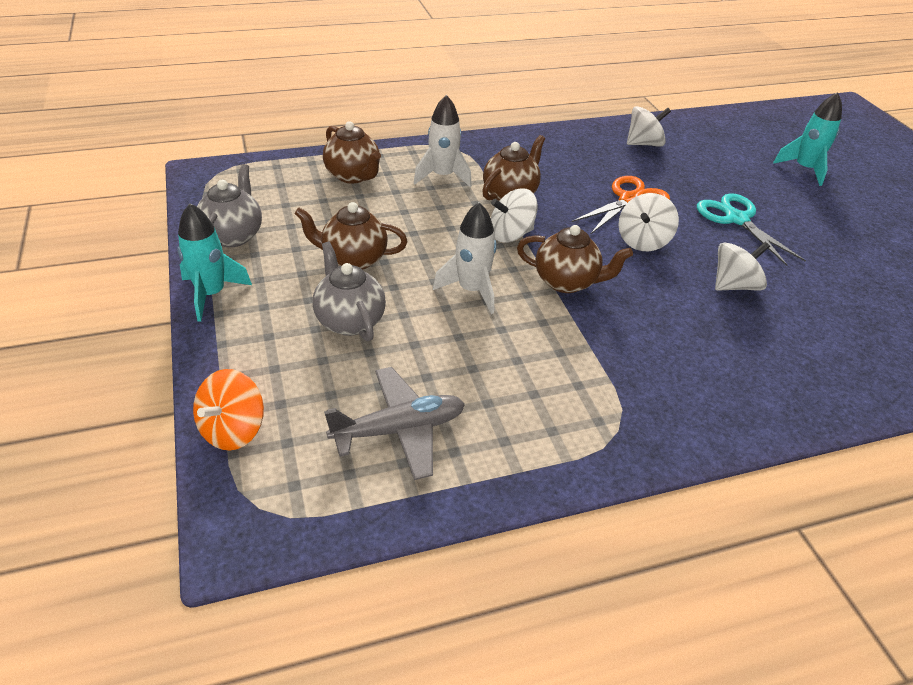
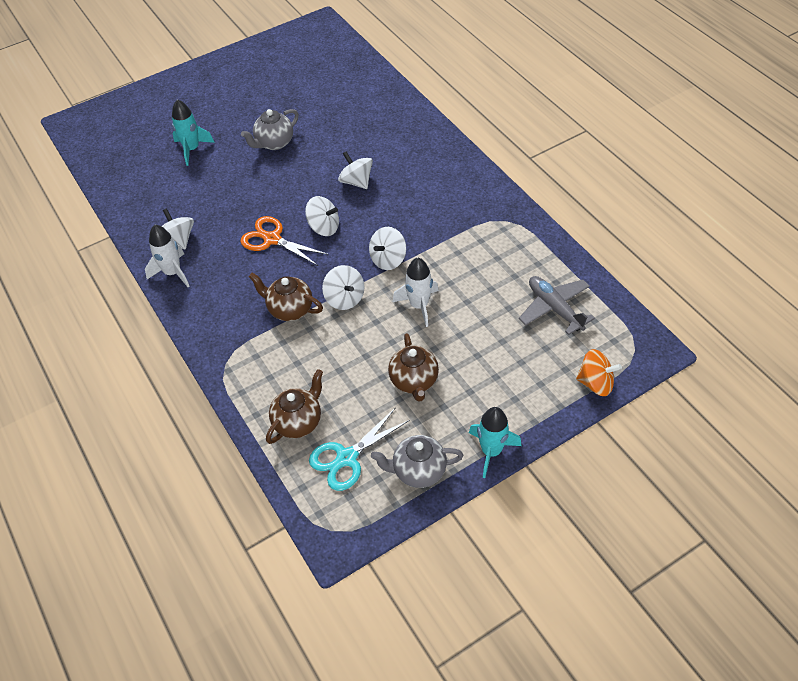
camera: 100 degrees left, 10 degrees up
(349, 321) = (479, 360): grey teapot -> grey teapot (274, 143)
(442, 176) = (277, 359): white rocket -> white rocket (173, 273)
(566, 282) = (388, 259): brown teapot -> white spinning top
(736, 219) = (277, 183): turquoise scissors -> turquoise scissors (347, 458)

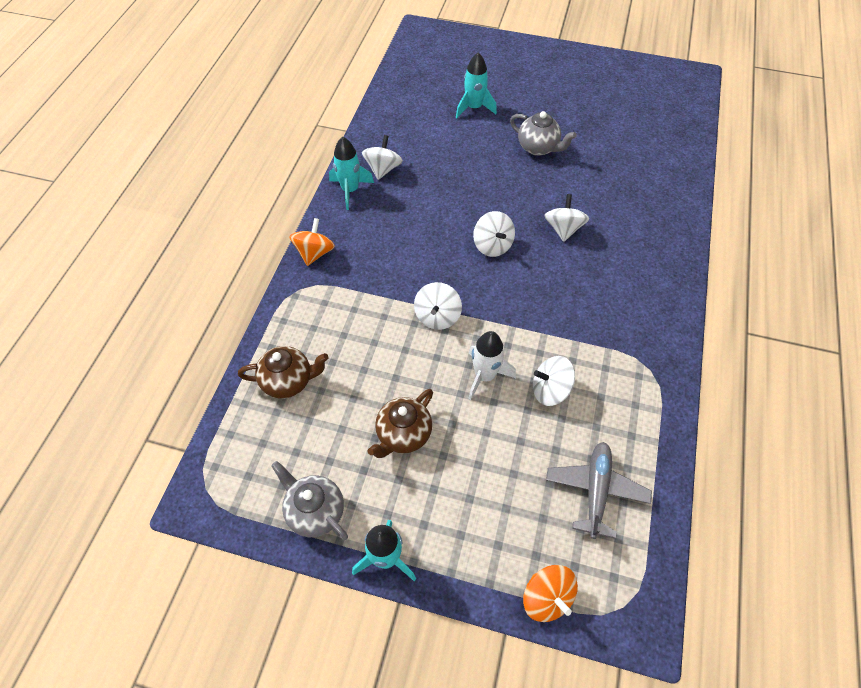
camera: 45 degrees right, 5 degrees up
(173, 273) = (350, 190): white rocket -> turquoise rocket
(203, 333) = (314, 253): none -> orange spinning top
(272, 239) = (444, 222): orange scissors -> none
(274, 143) = (538, 148): grey teapot -> grey teapot turned 150 degrees counterclockwise
(290, 309) = (389, 288): brown teapot -> none
(347, 458) = (283, 444): turquoise scissors -> none
(388, 259) = (508, 315): white spinning top -> white spinning top (550, 390)

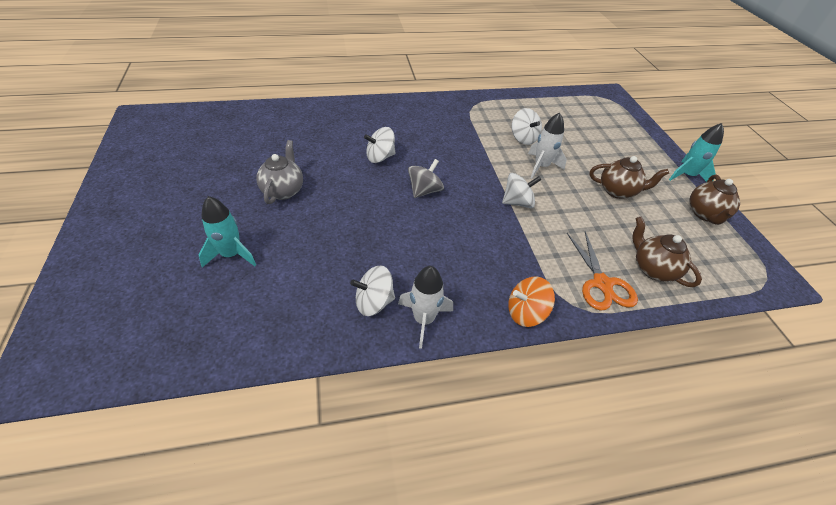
camera: 120 degrees left, 10 degrees down
(302, 325) = (602, 284): none -> orange scissors
(315, 511) = (705, 214): grey teapot -> brown teapot
(350, 190) = (424, 319): turquoise rocket -> white rocket
(492, 245) = (424, 191): white spinning top -> grey spinning top
(546, 597) = (633, 119): orange spinning top -> none
(595, 491) = (565, 113): grey plane -> none

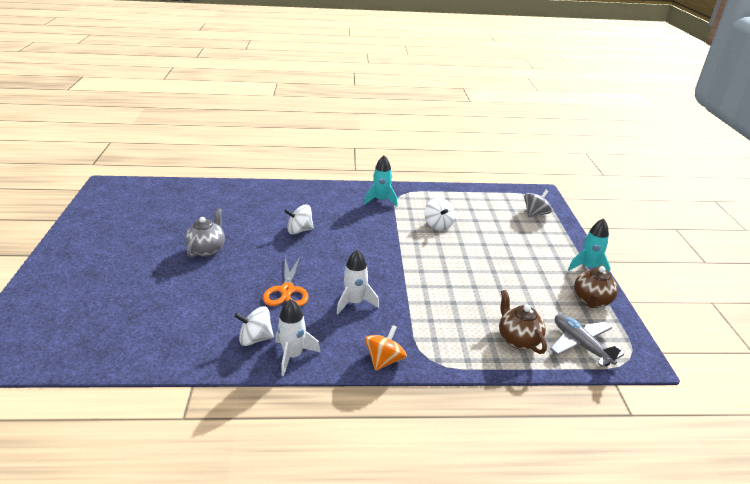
camera: 10 degrees right, 15 degrees down
(231, 254) = (150, 293): turquoise rocket -> turquoise rocket (381, 200)
(424, 191) = (329, 260): grey spinning top -> grey spinning top (535, 214)
(517, 202) = (411, 276): white spinning top -> none
(525, 312) = (384, 360): orange spinning top -> orange spinning top turned 120 degrees clockwise
(541, 166) = (445, 249): white rocket -> white rocket (355, 303)
(602, 284) = (464, 346): orange scissors -> orange scissors (287, 290)
(618, 191) = (512, 275): brown teapot -> none
(715, 268) = (580, 345): none -> grey plane

